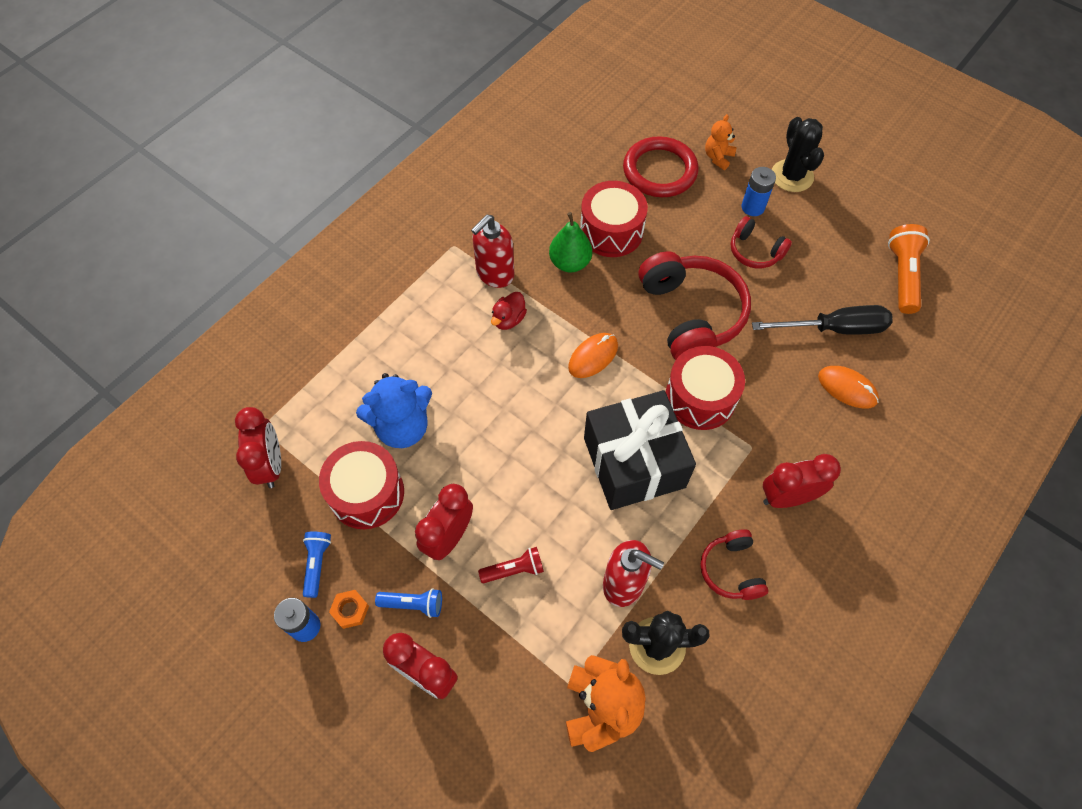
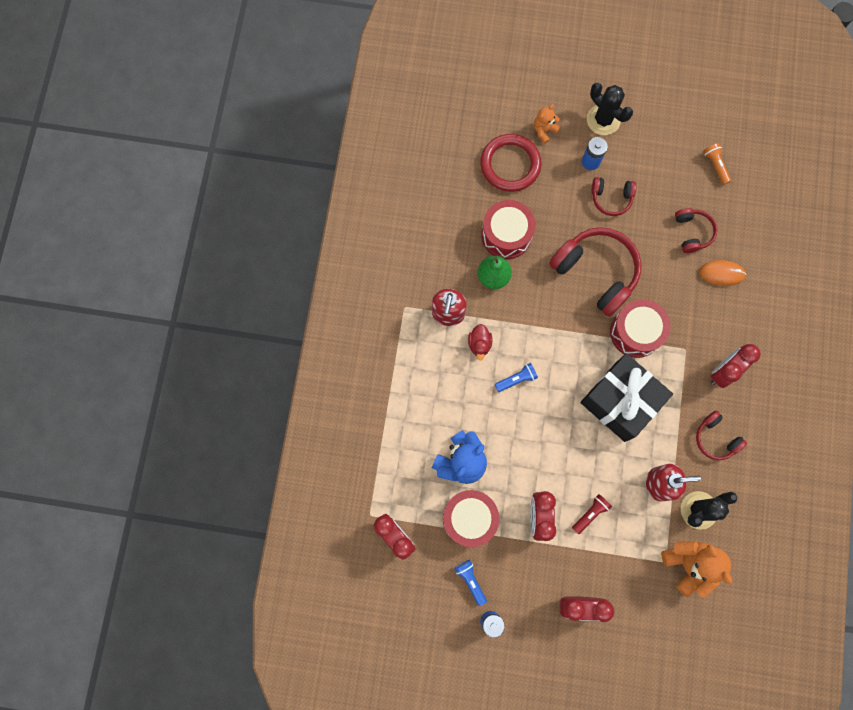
camera: 30 degrees left, 15 degrees up
(350, 610) = (510, 596): orange nut -> none
(413, 604) = (544, 570): blue flashlight -> blue flashlight (516, 379)
(593, 356) = (551, 340): orange mouse -> none
(718, 157) = (544, 130): orange teddy bear -> orange teddy bear turned 45 degrees clockwise
(834, 329) = (692, 232): black screwdriver -> red headphones
(902, 276) = (715, 166): orange flashlight -> orange flashlight, size x0.61

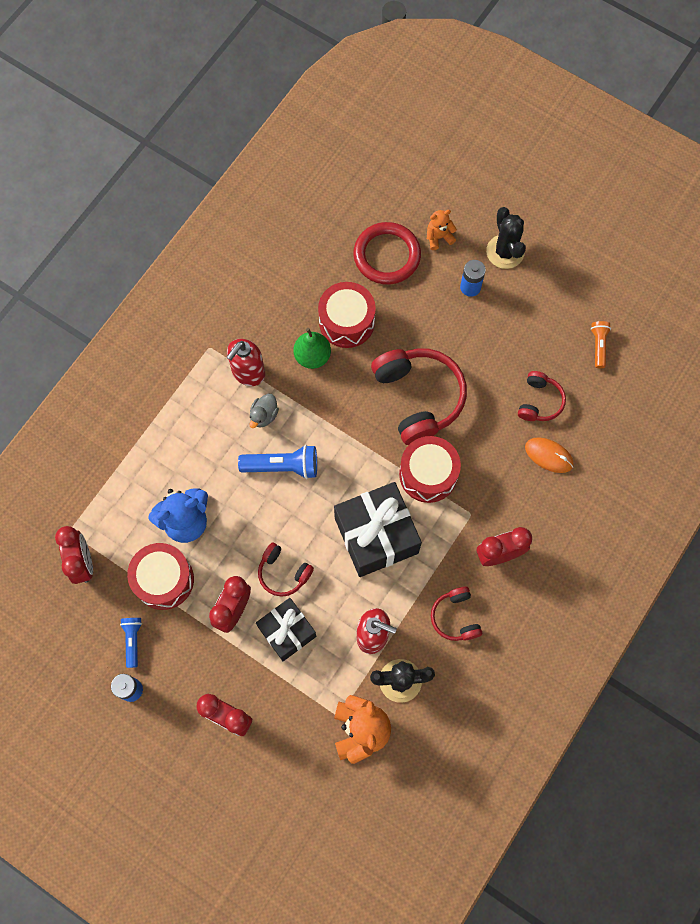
camera: 25 degrees right, 5 degrees down
(479, 344) = (264, 415): red duck -> grey duck
(516, 379) = (282, 466): blue flashlight -> blue flashlight, size x1.65
(590, 513) = (287, 632): red flashlight -> black gift
(611, 198) = (472, 332): red headphones -> red headphones (283, 573)

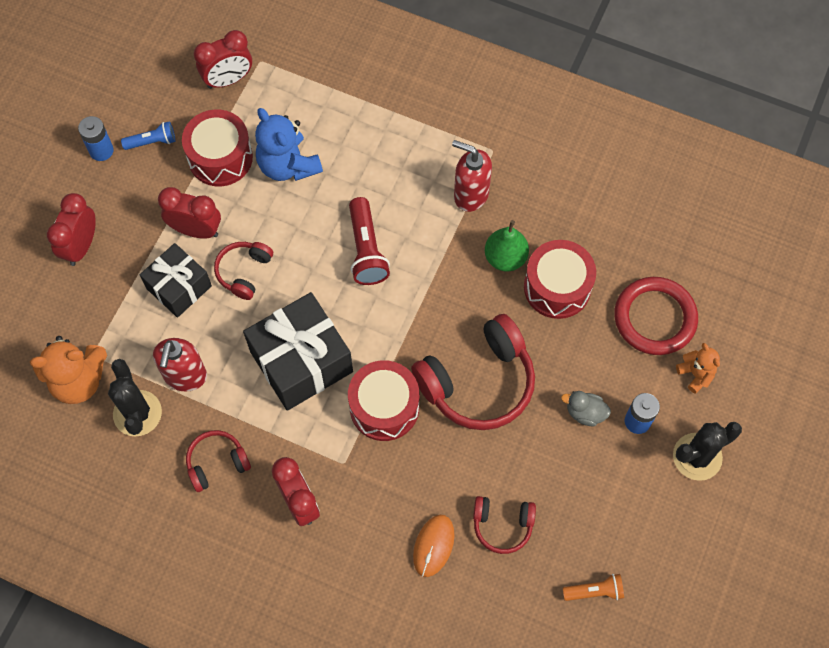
camera: 80 degrees right, 5 degrees down
(264, 415) = (423, 220): grey duck -> grey duck (585, 413)
(282, 466) = (366, 250): blue flashlight -> red flashlight

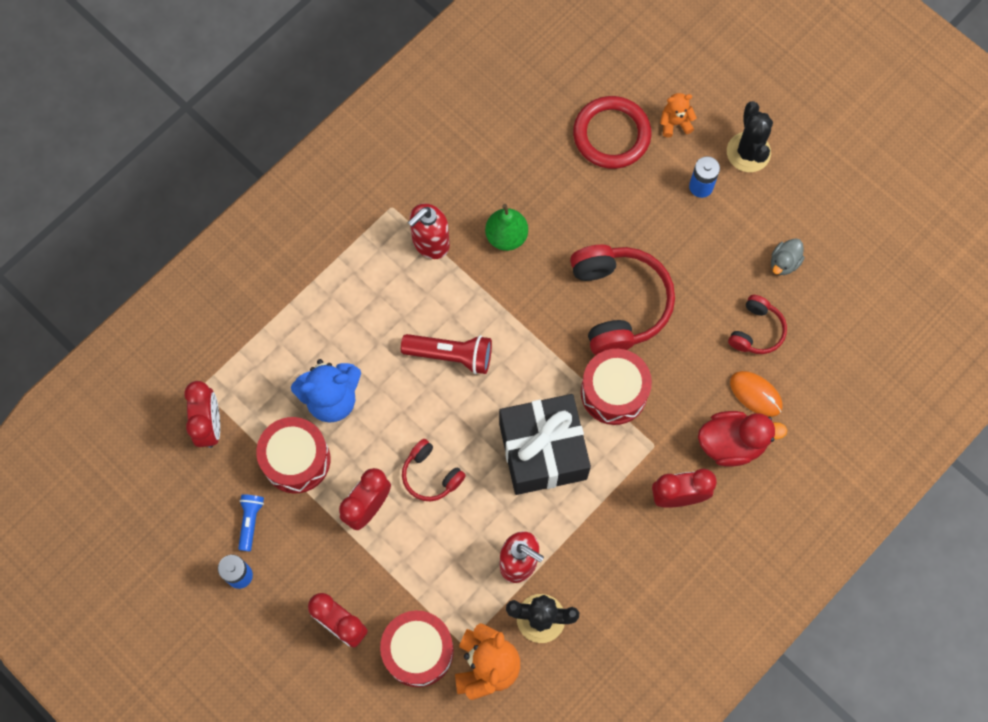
camera: 70 degrees left, 5 degrees up
(179, 287) = (423, 541): black gift -> none
(217, 463) = (615, 558): red headphones -> none
(372, 538) = (732, 443): none -> red duck
(557, 287) = (552, 203): red drum -> red drum (418, 651)
(585, 413) = (678, 225): grey duck -> grey duck (784, 262)
(594, 591) = (836, 278): orange flashlight -> none

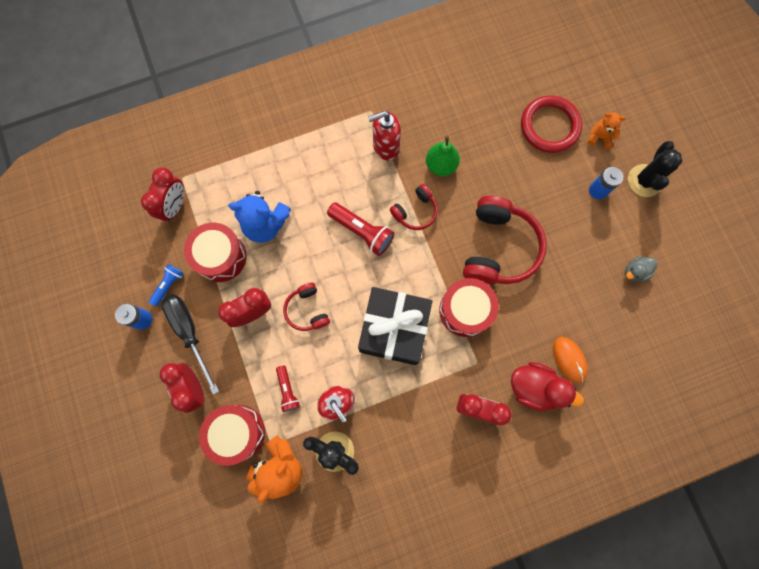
camera: 25 degrees right, 5 degrees up
(304, 564) = (189, 332): none -> black screwdriver
(453, 576) = (287, 390): none -> red flashlight
(756, 331) = (591, 313): red headphones -> red headphones (415, 212)

